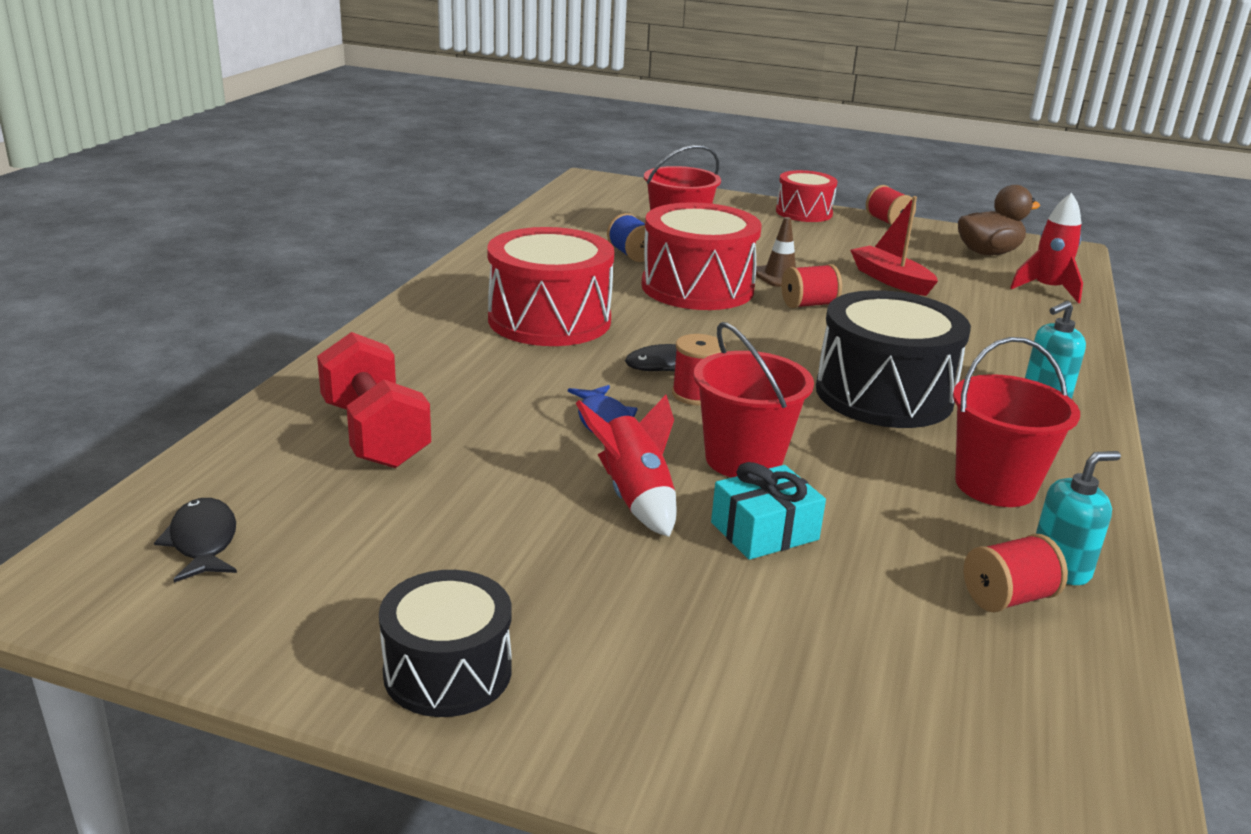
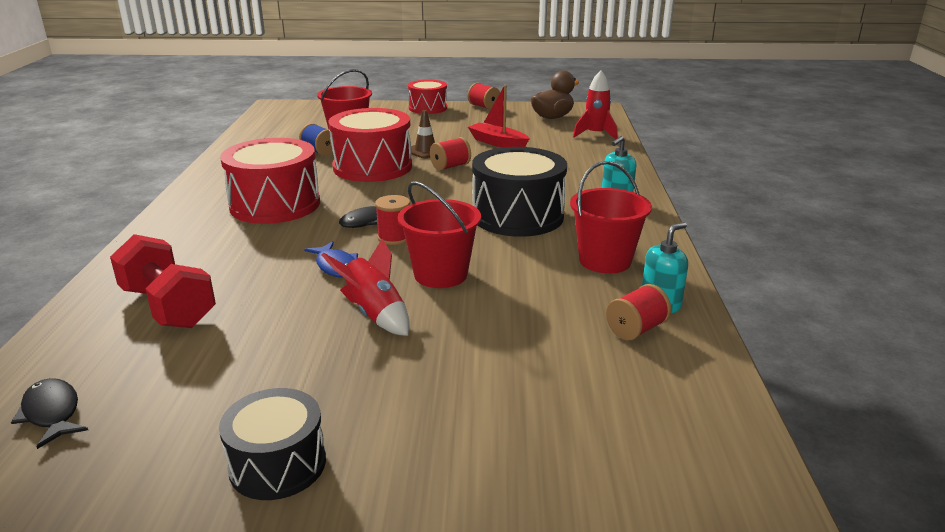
camera: 15 degrees left, 0 degrees up
(764, 531) = (470, 319): turquoise gift -> none

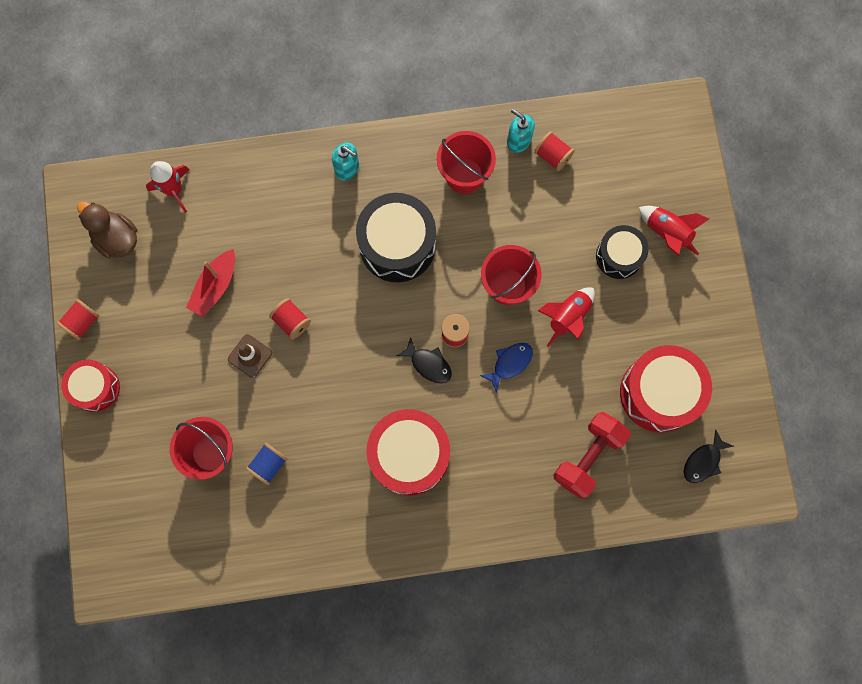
camera: 100 degrees left, 50 degrees up
(278, 464) = (711, 324): black drum -> black drum (619, 256)
(372, 167) = (304, 396): red drum -> red drum (659, 393)
(477, 433) = (667, 233): none -> red rocket

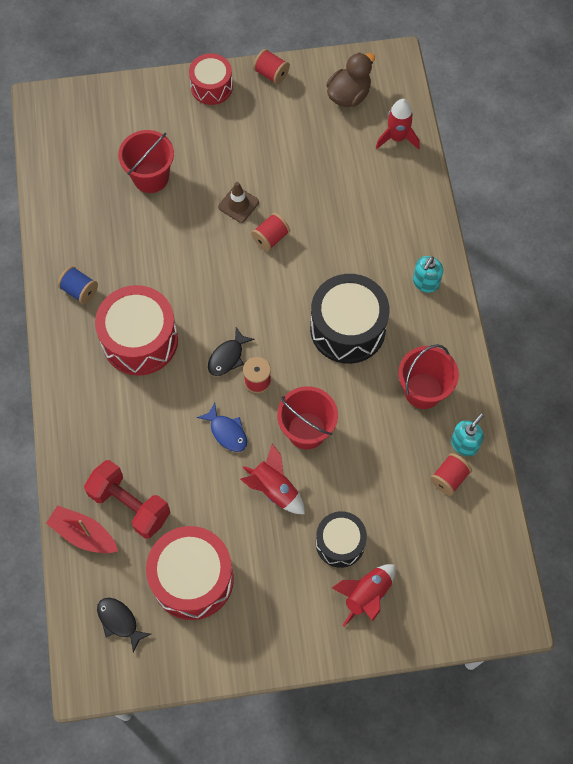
camera: 90 degrees right, 10 degrees down
(215, 287) = (304, 174): red boat -> red boat (83, 534)
(269, 464) = (137, 223): blue spool -> blue spool (79, 290)

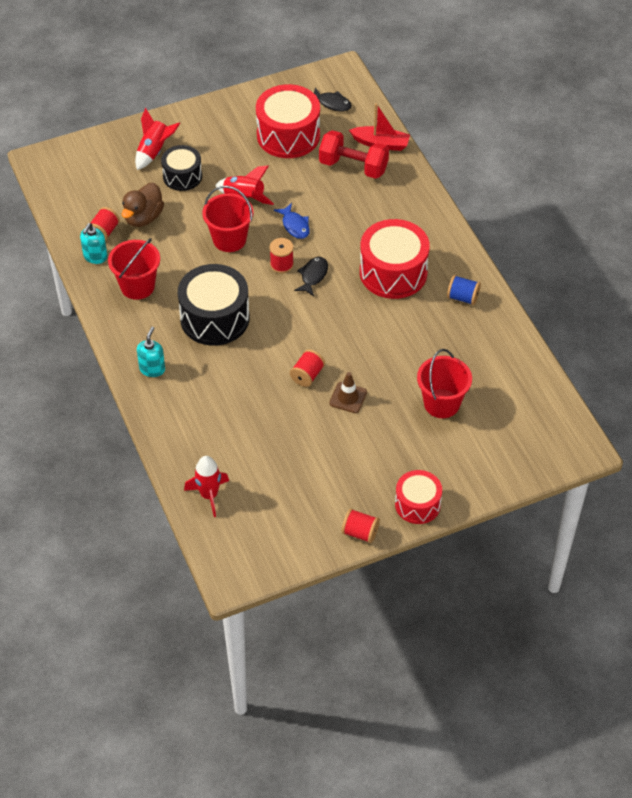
camera: 165 degrees right, 15 degrees down
(227, 432) = (295, 225): blue fish -> blue fish turned 150 degrees counterclockwise
(349, 95) = (270, 528): brown duck -> brown duck (143, 217)

